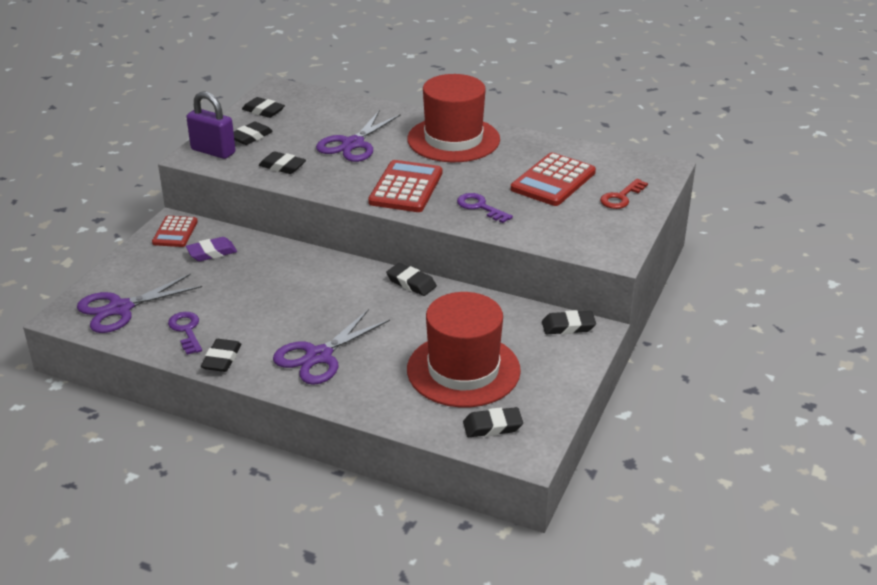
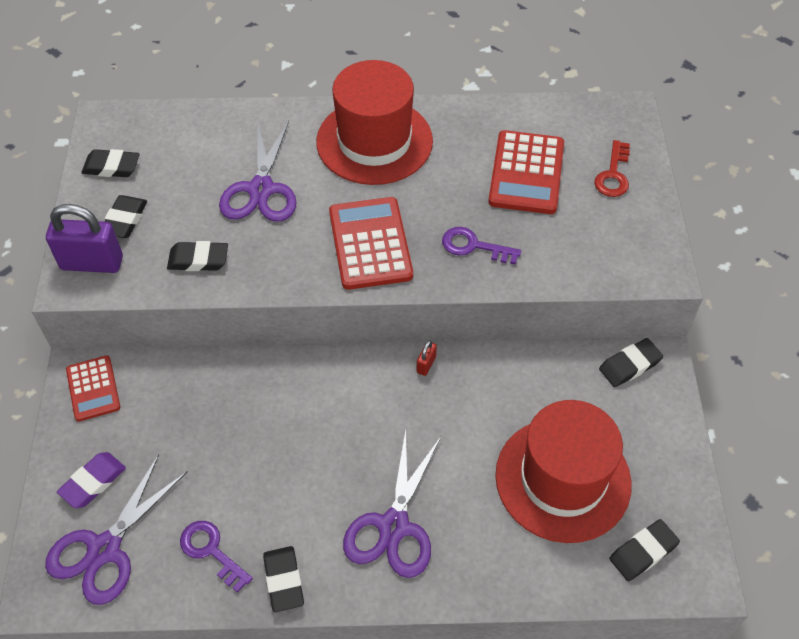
camera: 25 degrees left, 20 degrees up
(212, 253) = (161, 406): purple eraser -> purple eraser (93, 482)
(411, 283) = (426, 364): black eraser -> red padlock

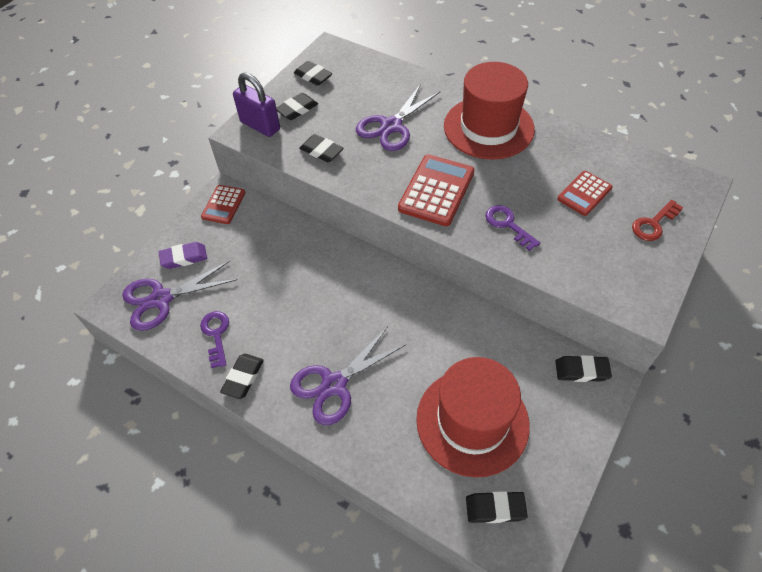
camera: 35 degrees right, 0 degrees up
(426, 364) = (432, 293): red padlock -> none
(526, 173) = (584, 193): red calculator -> red calculator, size x0.62

